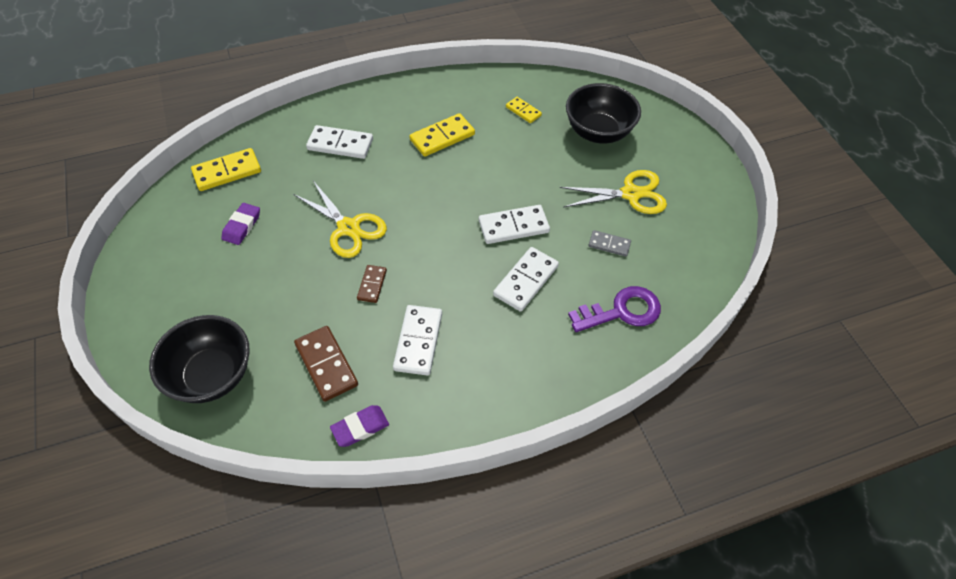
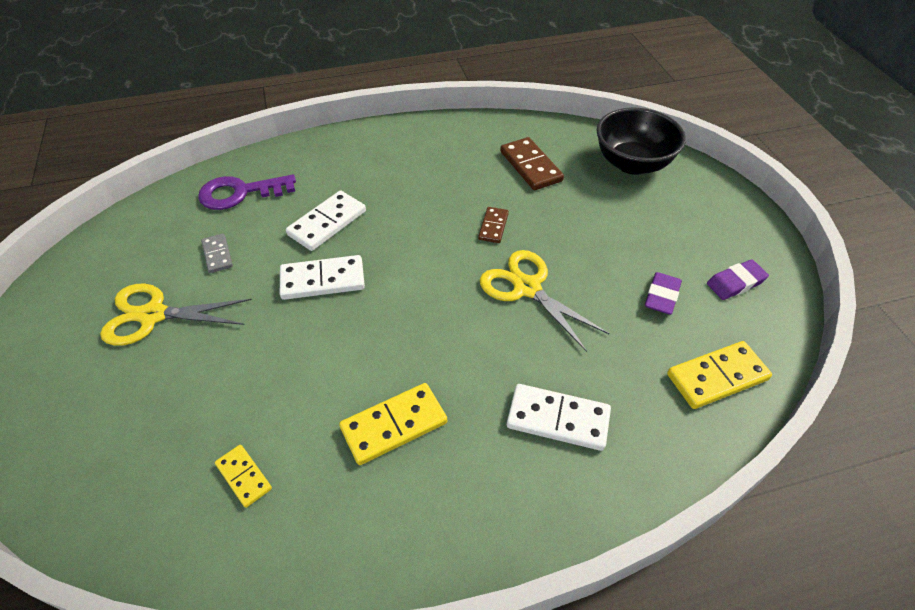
camera: 175 degrees left, 5 degrees down
(360, 427) = (496, 128): purple eraser -> purple eraser (735, 283)
(418, 341) = (446, 179): white domino -> none
(598, 132) = (138, 422): black bowl -> none
(609, 244) = (217, 255): grey domino -> grey domino turned 45 degrees clockwise

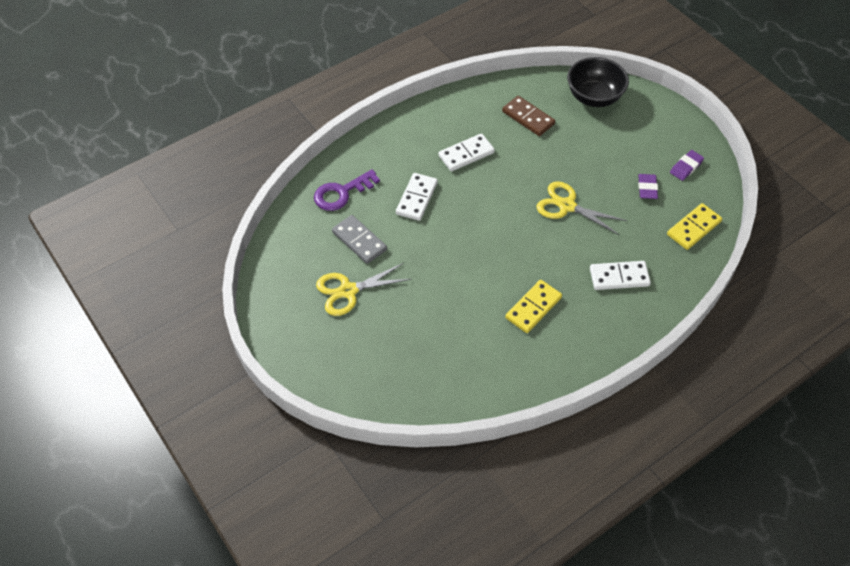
camera: 20 degrees left, 5 degrees up
(217, 255) = (359, 241): grey domino -> grey domino, size x1.69
(243, 477) = (469, 358): yellow domino -> none
(322, 280) = (439, 237): white domino -> white domino (466, 154)
(493, 226) = (526, 170): brown domino -> none

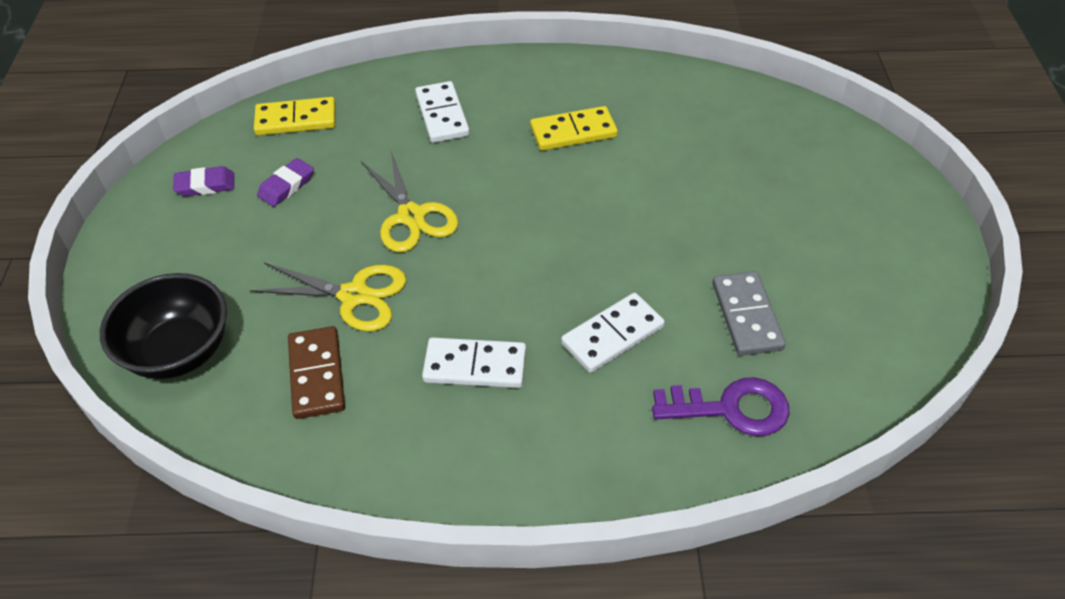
camera: 145 degrees left, 5 degrees down
(348, 291) = (803, 257): yellow scissors -> yellow scissors (354, 296)
(619, 277) = (442, 115): white domino -> white domino turned 45 degrees clockwise

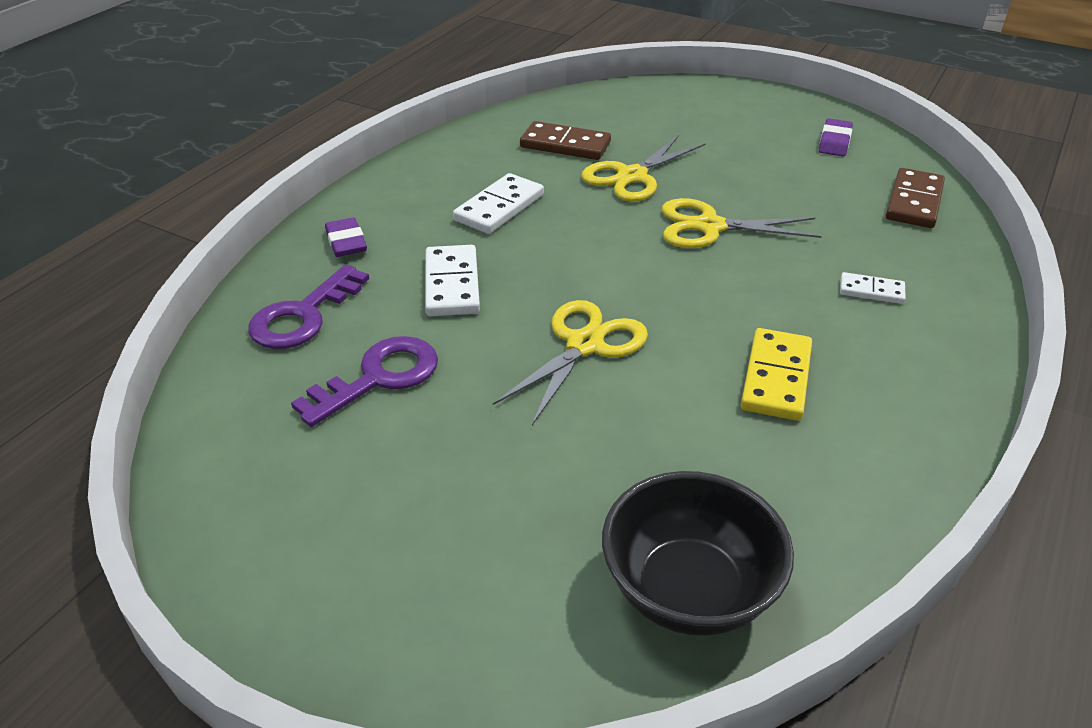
camera: 120 degrees right, 10 degrees down
(179, 351) = (642, 104): black bowl -> black bowl (688, 590)
(286, 186) = (806, 176): purple eraser -> purple eraser (346, 242)
(296, 119) = (914, 202): yellow domino -> brown domino
(442, 115) = (871, 291): white domino -> white domino, size x0.59
(617, 226) = (585, 345): none -> yellow scissors
(747, 316) = (379, 377): grey domino -> purple key

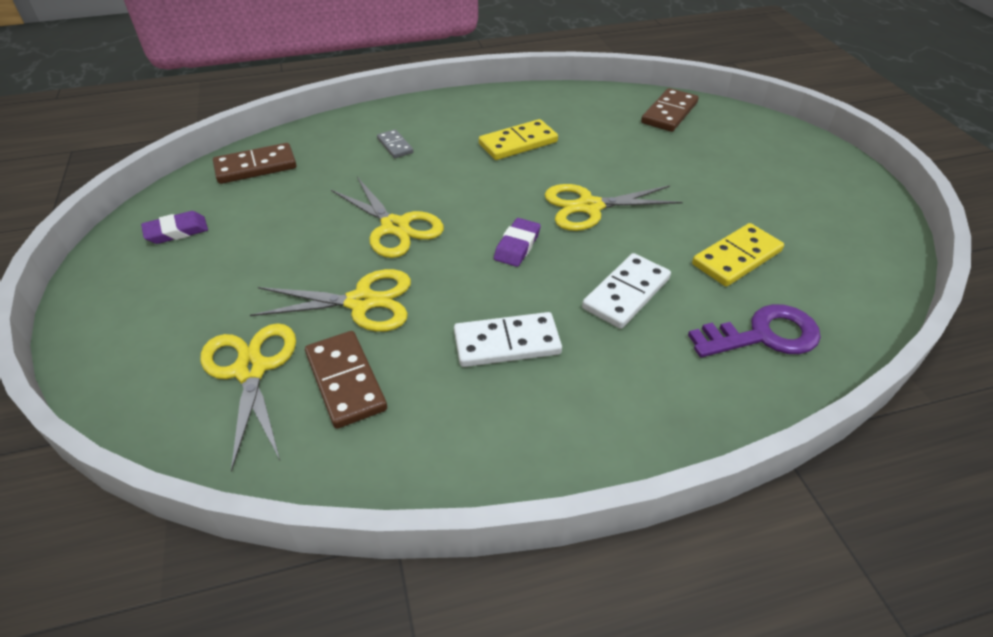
camera: 135 degrees left, 5 degrees up
(346, 242) = (677, 393): purple eraser -> purple eraser (517, 246)
(379, 377) = (736, 258): purple key -> yellow domino
(625, 123) = (251, 370): none -> yellow scissors
(688, 590) = (669, 113): black bowl -> brown domino
(871, 291) = (395, 146): white domino -> grey domino

